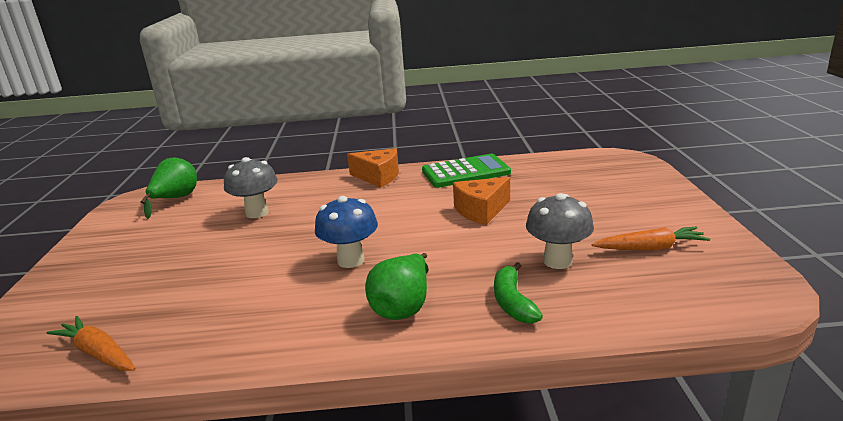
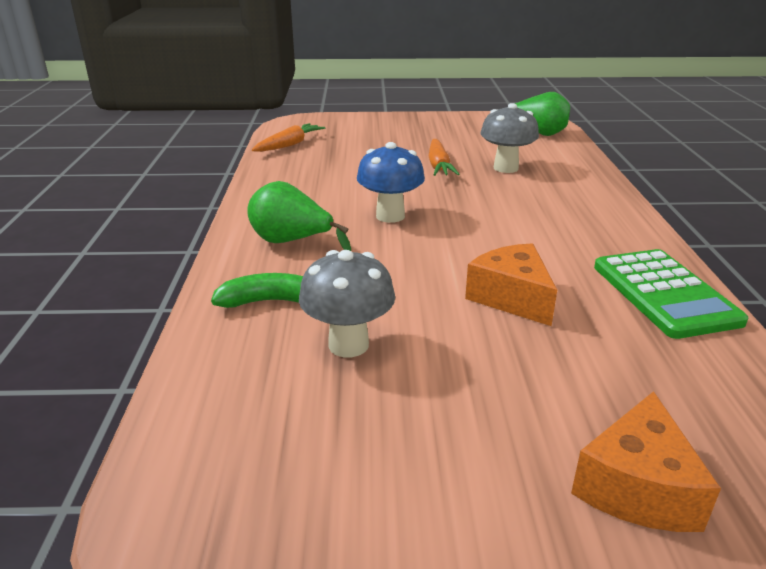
camera: 90 degrees right, 5 degrees up
(378, 177) = (623, 225): orange cheese -> orange cheese (637, 487)
(650, 248) = (361, 447): orange carrot -> orange carrot (439, 165)

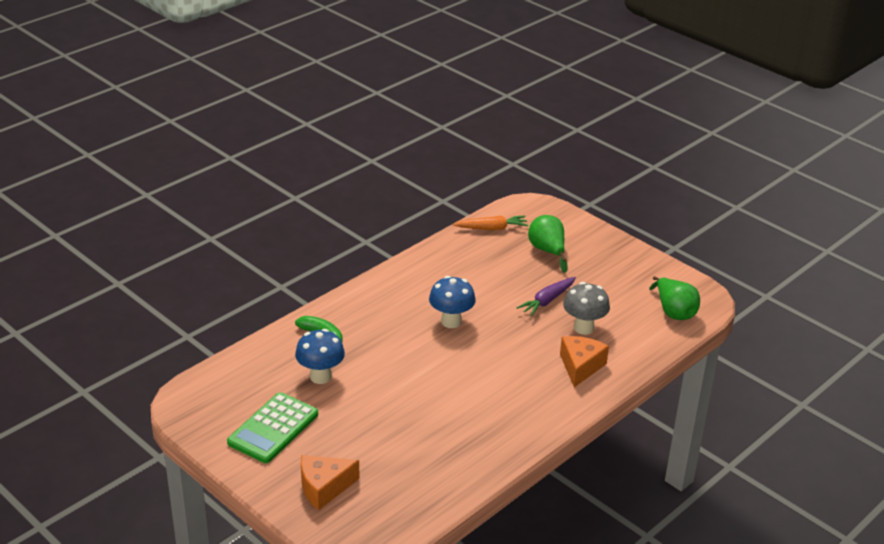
camera: 45 degrees right, 5 degrees up
(292, 242) = (379, 308): green pear -> green pear (547, 251)
(348, 345) = (320, 376): grey mushroom -> blue mushroom
(439, 165) = (547, 301): orange carrot -> purple carrot
(512, 298) = (419, 403): orange cheese -> orange cheese (580, 367)
(664, 293) = (489, 449): green calculator -> green calculator (273, 428)

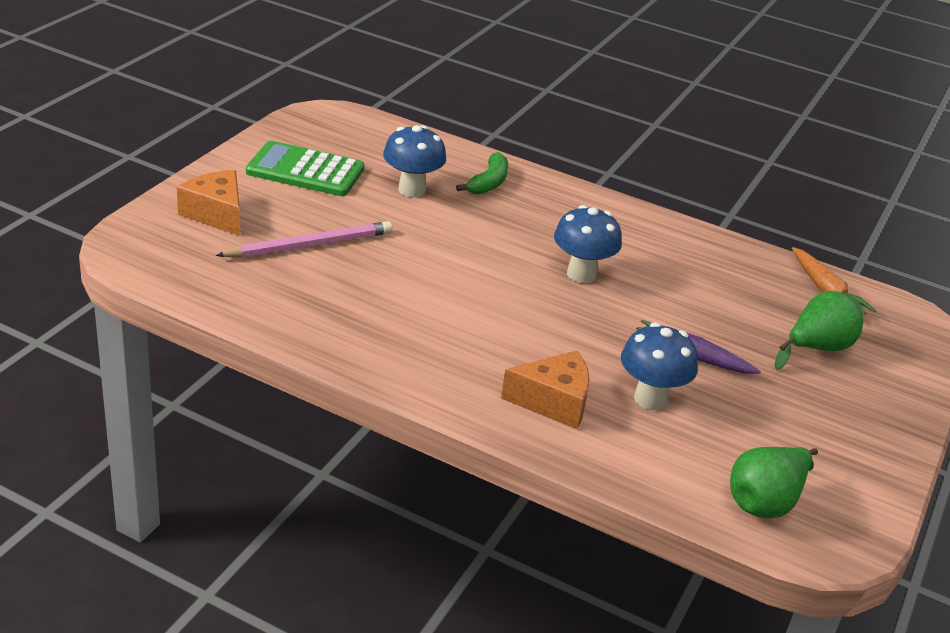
camera: 70 degrees right, 0 degrees up
(382, 443) = (309, 245): none -> pink pencil
(583, 328) = (650, 399): grey mushroom -> blue mushroom

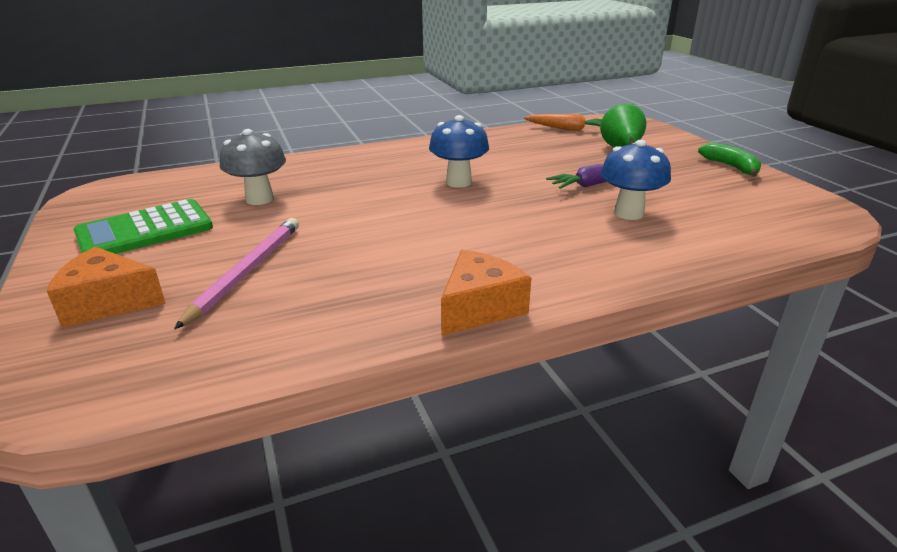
camera: 45 degrees left, 5 degrees down
(412, 190) = (259, 199): blue mushroom -> grey mushroom
(488, 183) = (305, 171): green banana -> green banana (731, 167)
(553, 402) = (600, 248): orange cheese -> orange cheese (479, 308)
(765, 501) = (775, 219): green pear -> none

